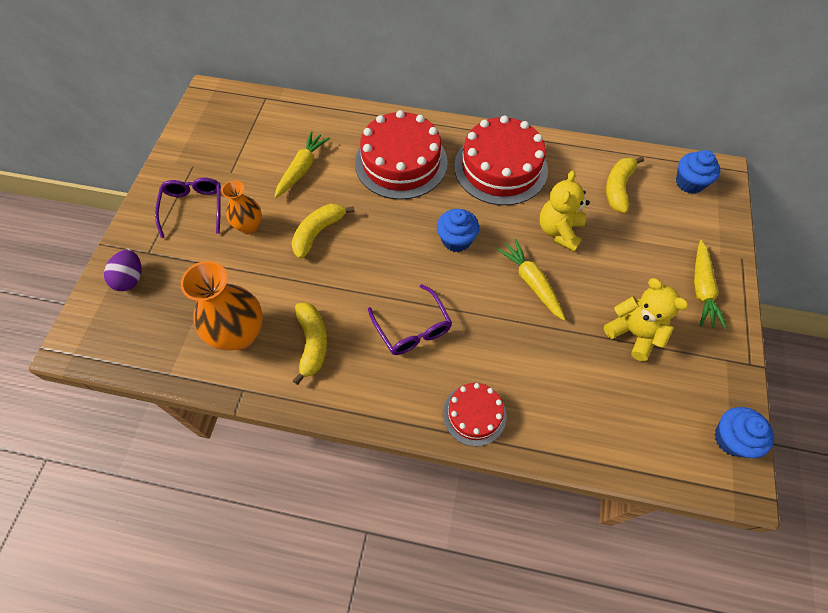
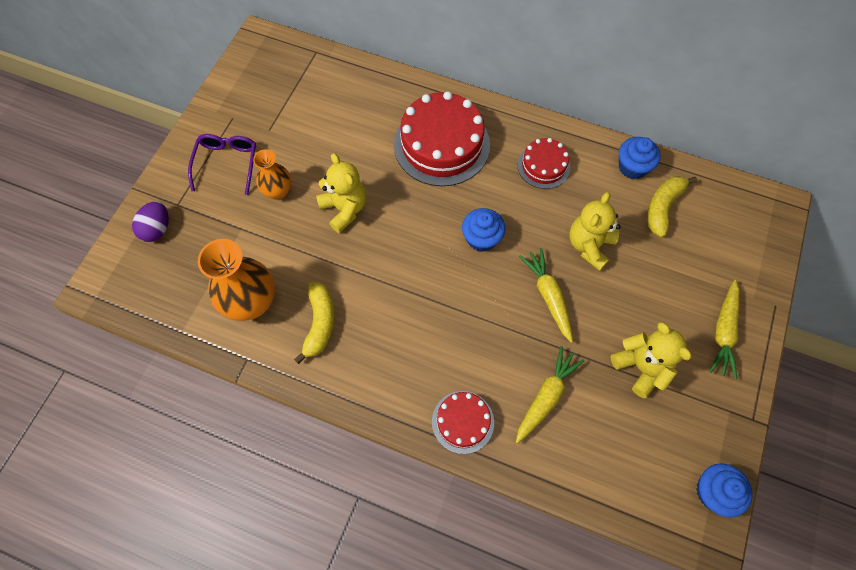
camera: 10 degrees right, 5 degrees up
(302, 169) = (340, 137): yellow carrot -> yellow carrot (546, 397)
(318, 233) = (344, 209): yellow banana -> yellow teddy bear
(412, 328) = (419, 324): purple glasses -> none
(500, 168) = (543, 166): red cake -> red cake, size x0.54
(689, 183) = (741, 213): blue cupcake -> blue cupcake (632, 167)

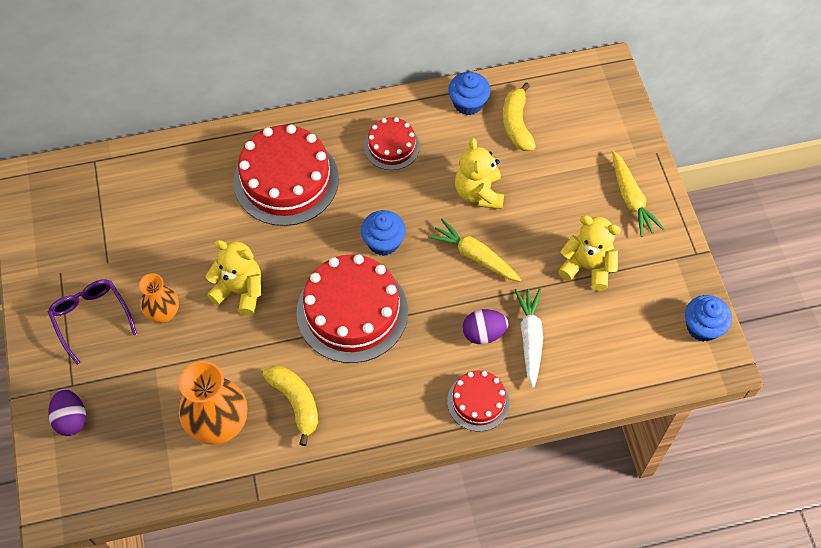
camera: 35 degrees left, 5 degrees down
(416, 279) = (352, 311): none -> red cake
(509, 366) = (483, 333): none -> purple egg
(546, 397) = (530, 338): yellow carrot -> white carrot

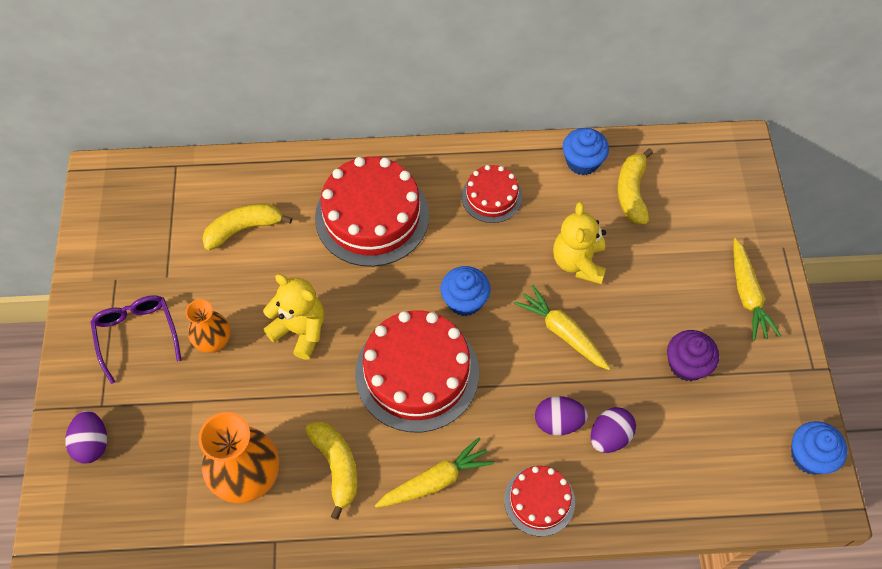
camera: 10 degrees right, 0 degrees up
(170, 209) = (243, 229): none -> yellow banana
(385, 400) = (435, 481): none -> yellow carrot
(530, 338) = (609, 437): white carrot -> purple egg
(587, 267) = (686, 365): yellow teddy bear -> purple cupcake

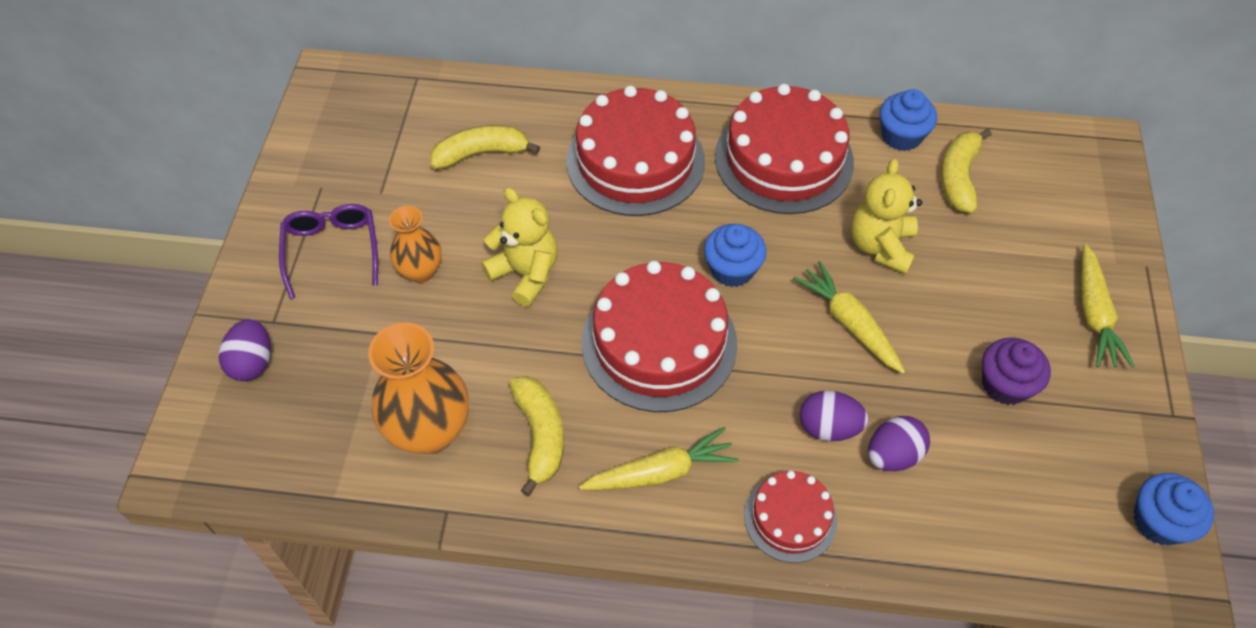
camera: 10 degrees right, 5 degrees down
(491, 197) = (784, 159): red cake -> red cake, size x1.86

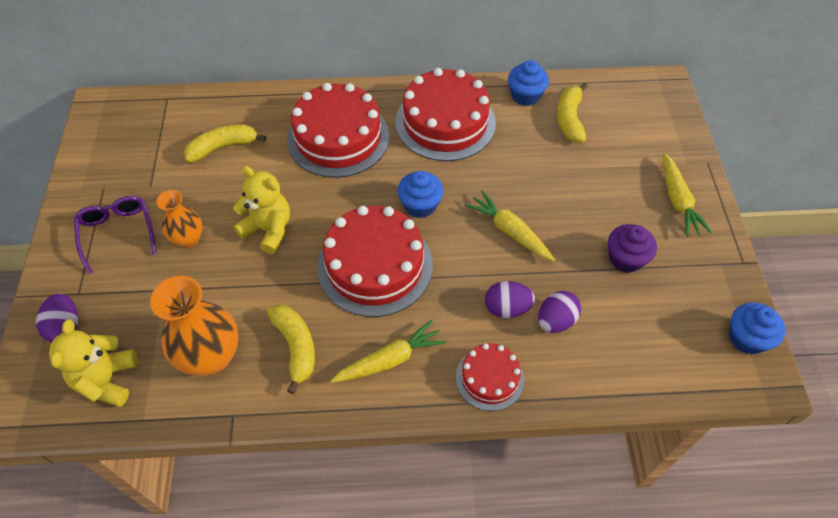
camera: 10 degrees left, 0 degrees up
(880, 246) = (523, 174): yellow teddy bear -> yellow teddy bear (107, 380)

